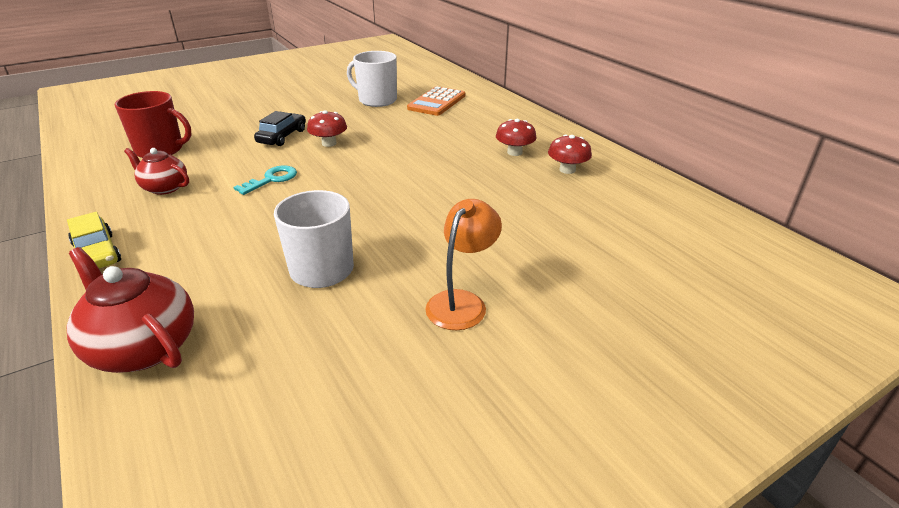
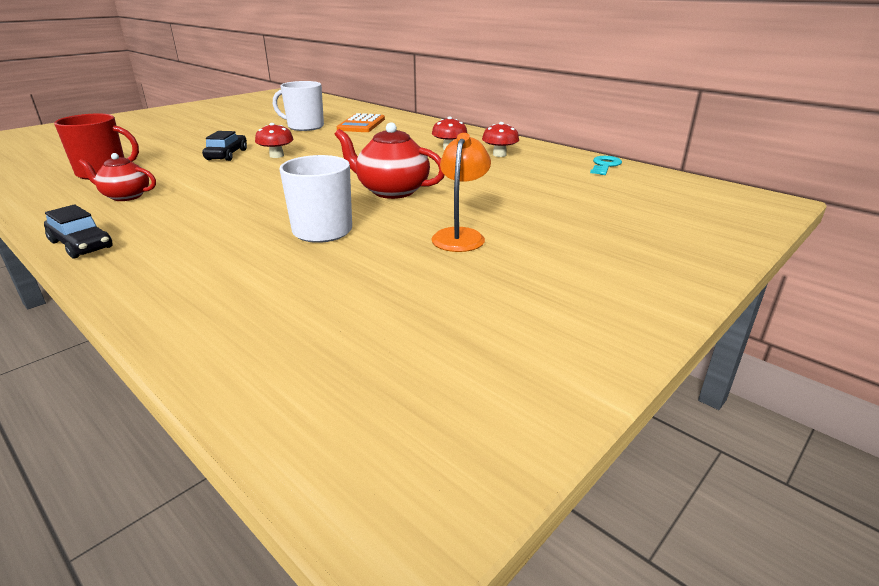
camera: 15 degrees left, 5 degrees down
(97, 253) = (81, 245): yellow car -> black car
(143, 347) = (176, 297): red teapot -> red teapot (391, 191)
(271, 179) = (235, 182): turquoise key -> turquoise key (605, 165)

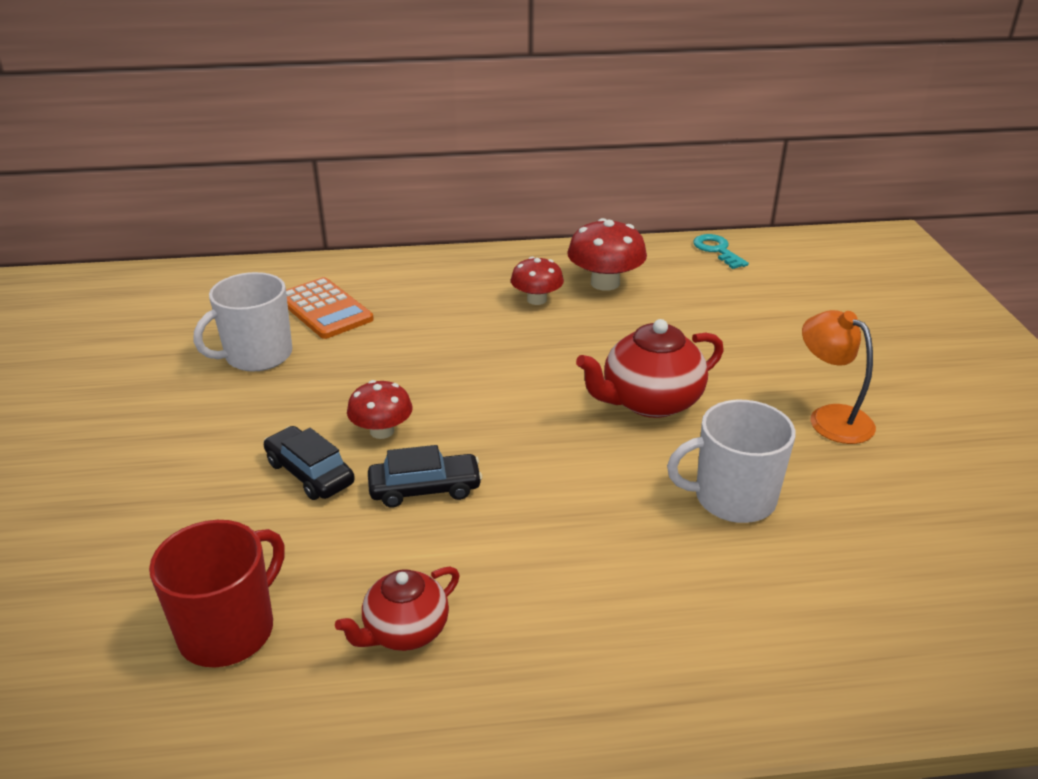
camera: 50 degrees left, 5 degrees up
(81, 245) = (590, 721): black car -> black car (425, 489)
(499, 154) = (605, 283): red mushroom -> red mushroom, size x1.52

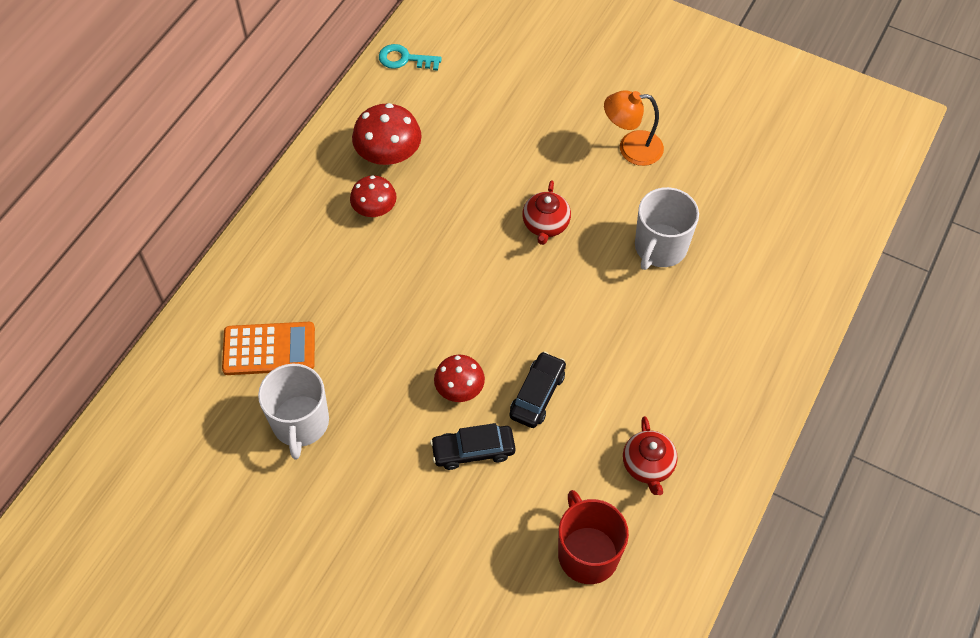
camera: 55 degrees left, 25 degrees up
(650, 402) = (545, 225): red teapot -> red teapot, size x0.64

